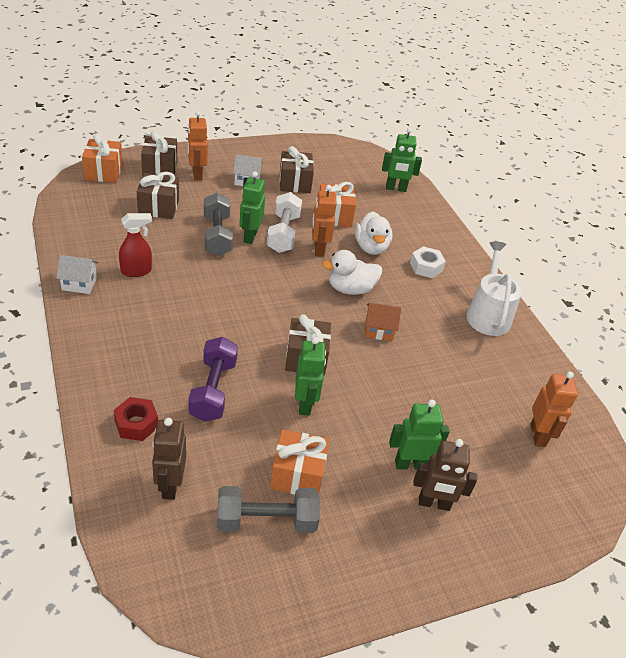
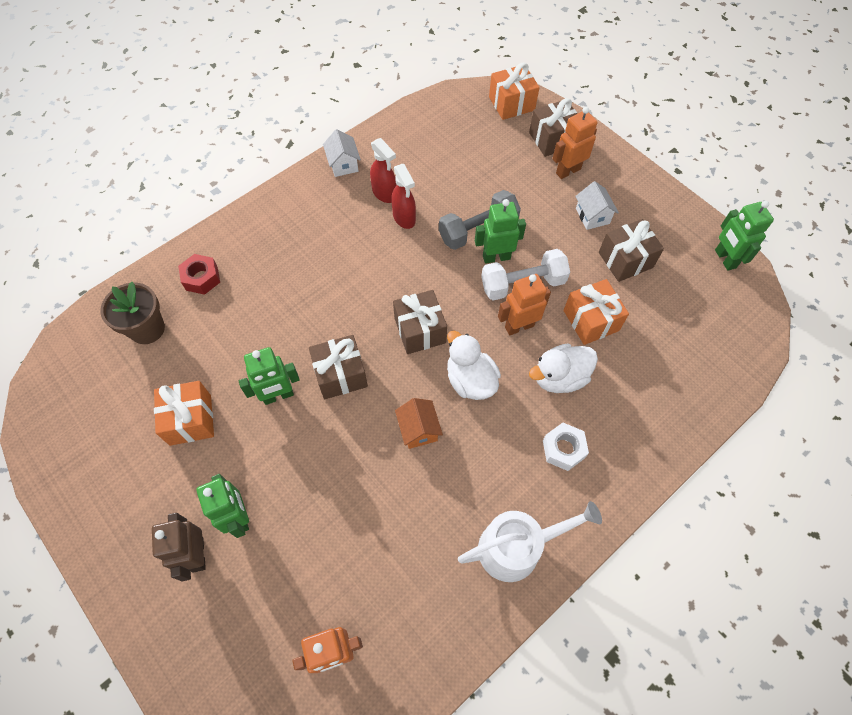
camera: 75 degrees right, 20 degrees up
(158, 207) = (488, 166): brown gift -> brown gift (420, 330)
(170, 485) = (147, 329): brown robot -> brown flower pot
(173, 269) = (404, 218): none -> red spray bottle
(213, 390) = (263, 315): purple dumbbell -> none
(266, 521) = (133, 413): grey dumbbell -> none
(396, 188) = (704, 368): green robot -> green robot (724, 259)

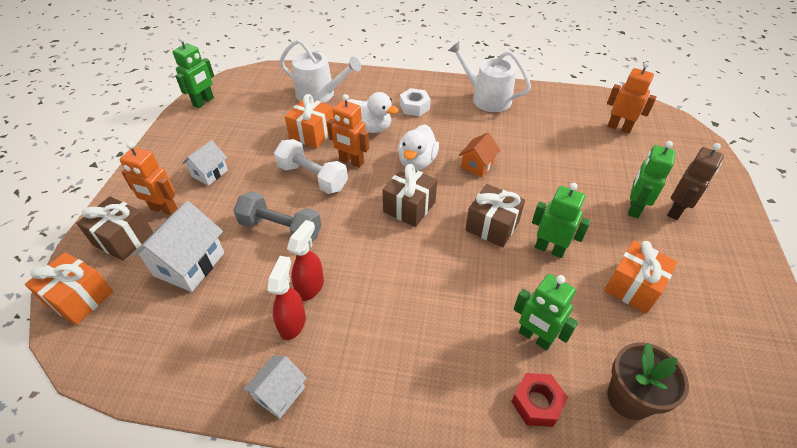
camera: 130 degrees left, 15 degrees down
(491, 164) = (189, 264): none -> white house
(496, 257) = (300, 203): green robot -> green robot (535, 337)
(625, 260) = (242, 140): brown gift -> none
(663, 370) = (320, 94): none -> white watering can

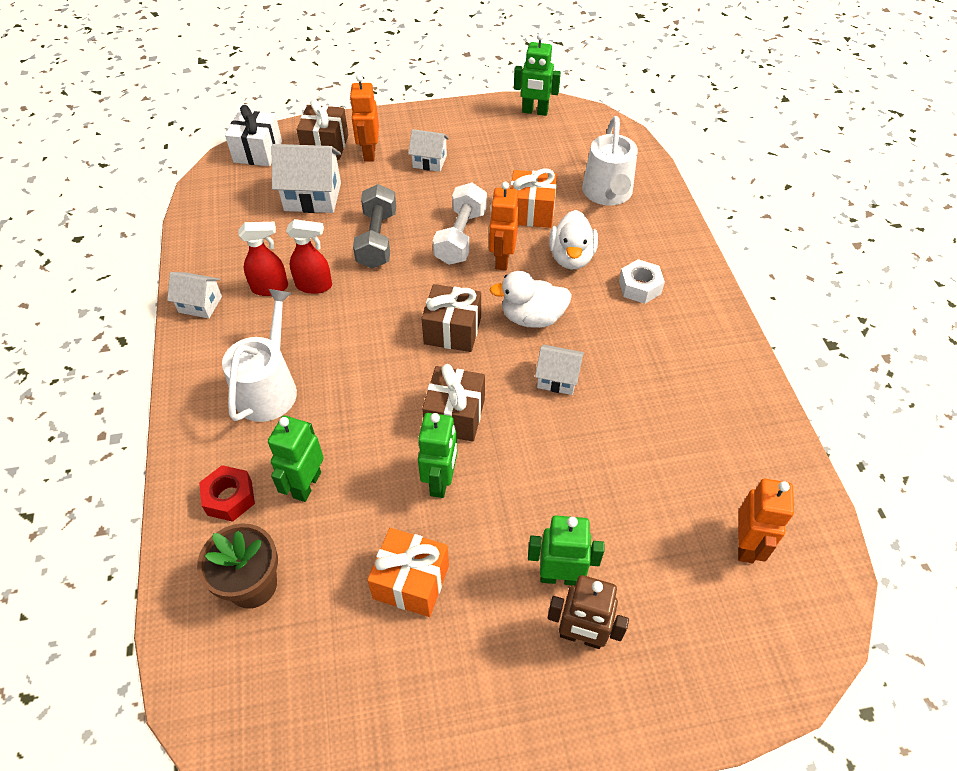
camera: 70 degrees right, 5 degrees up
(80, 298) = (258, 152): orange gift -> white gift
(477, 165) = (557, 379): orange house -> white house
(487, 98) = (711, 360): white watering can -> white watering can (269, 388)

